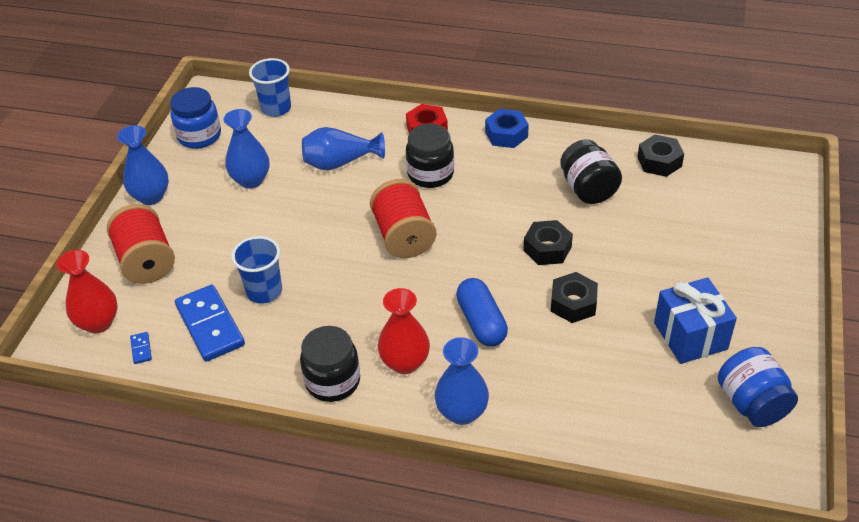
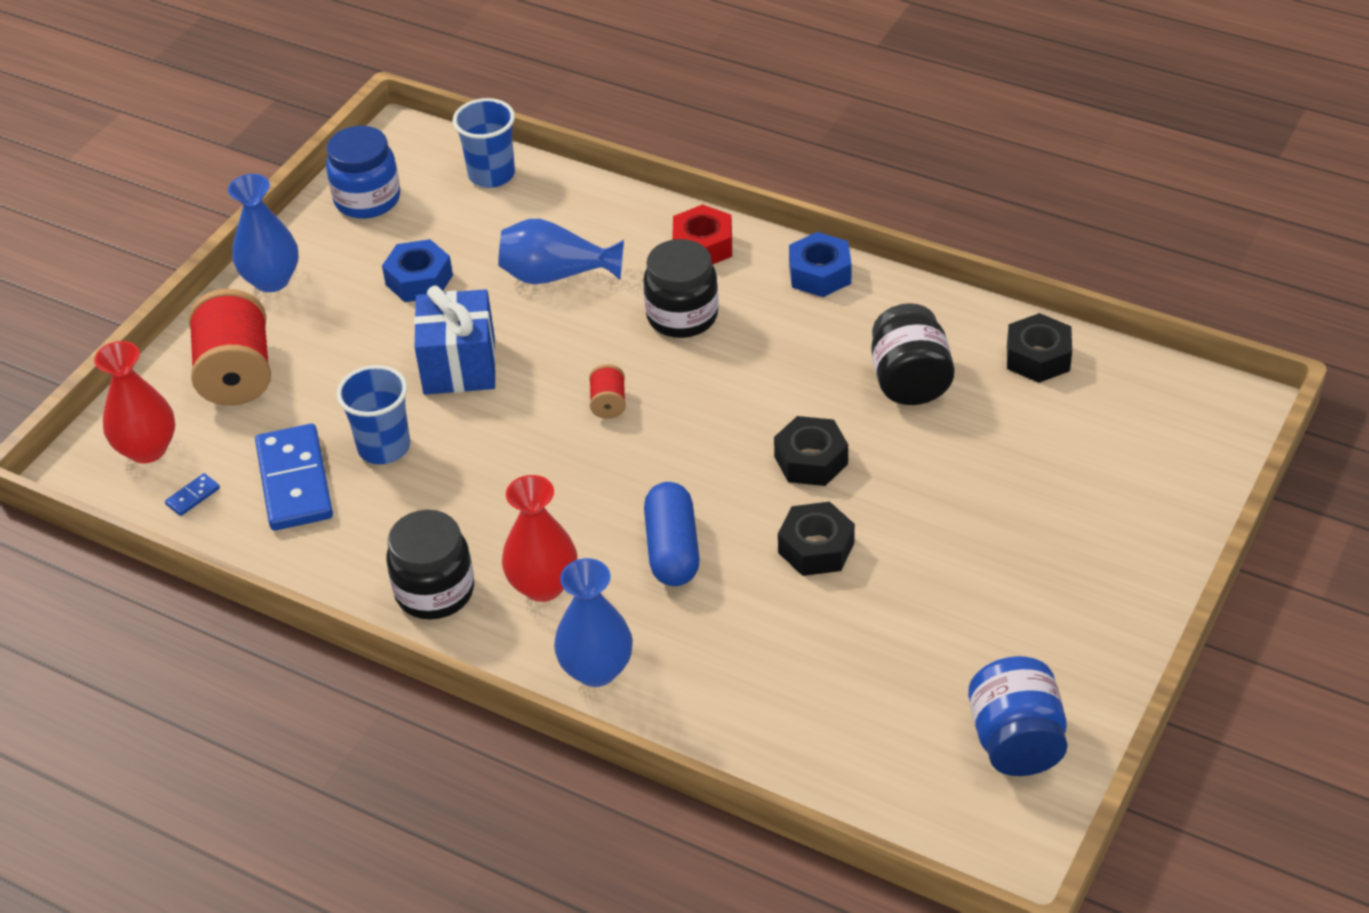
camera: 15 degrees right, 0 degrees up
(141, 349) = (193, 496): blue domino -> blue domino turned 45 degrees clockwise
(251, 180) = (419, 280): blue vase -> blue nut
(404, 236) = (608, 403): red spool -> red spool, size x0.46
(690, 336) = (968, 628): blue gift -> blue gift (459, 365)

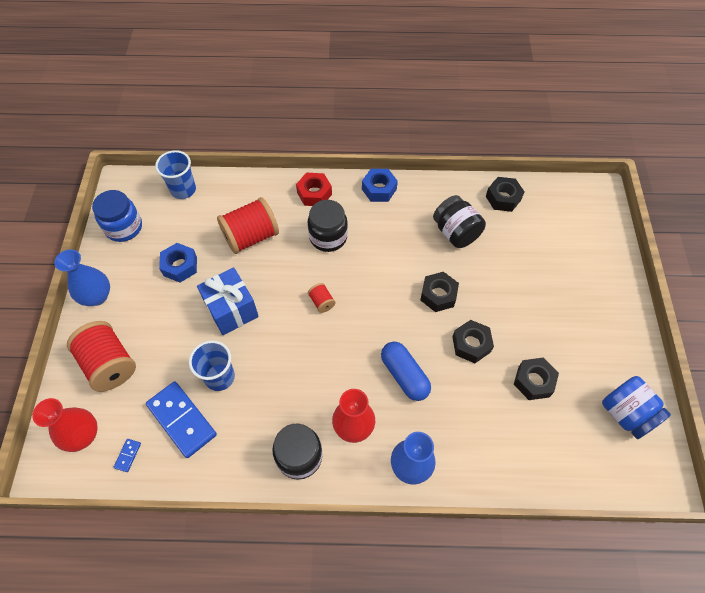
camera: 30 degrees left, 15 degrees up
(556, 275) = (251, 237): blue vase -> red spool
(885, 637) = (533, 381): none -> black nut

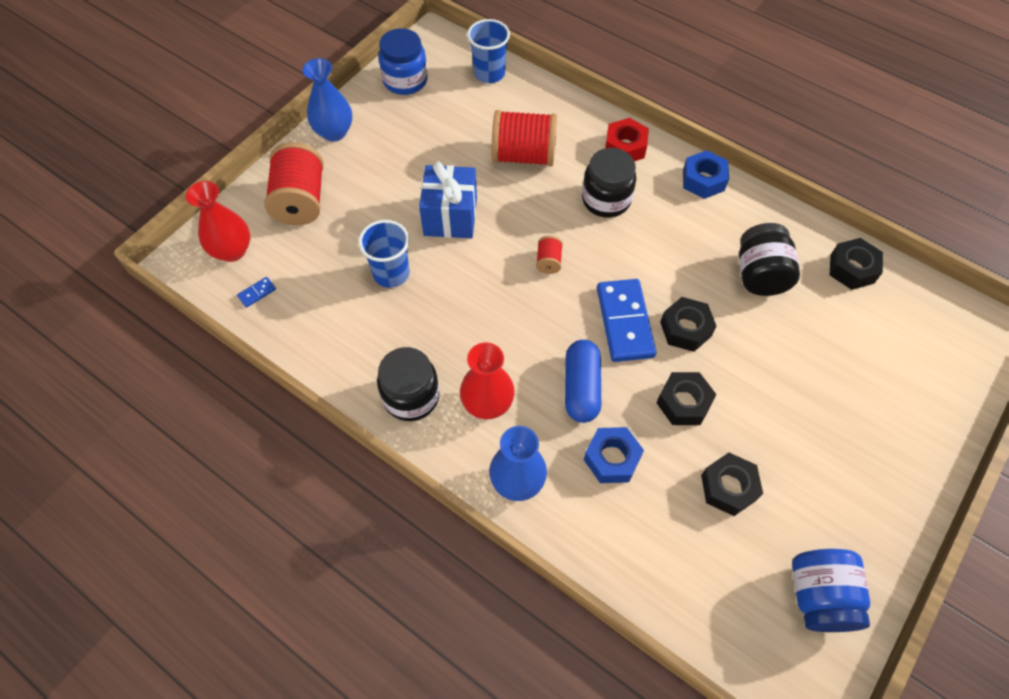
camera: 35 degrees right, 0 degrees up
(180, 266) = (431, 146): blue nut -> blue nut (612, 458)
(182, 420) = (327, 291): blue domino -> blue domino (624, 322)

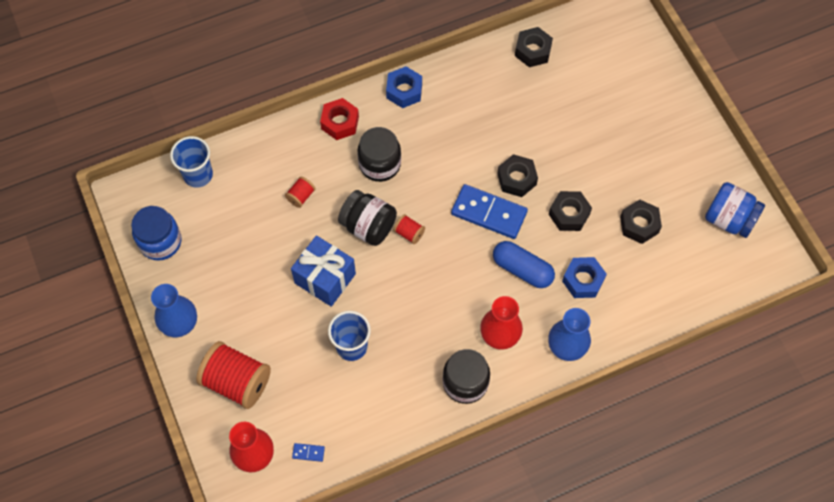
camera: 60 degrees left, 5 degrees up
(257, 293) = (308, 452): blue domino -> blue domino turned 75 degrees counterclockwise
(523, 155) = (301, 196): red spool -> red spool, size x0.46
(760, 275) = (503, 107): black jar -> black jar (368, 226)

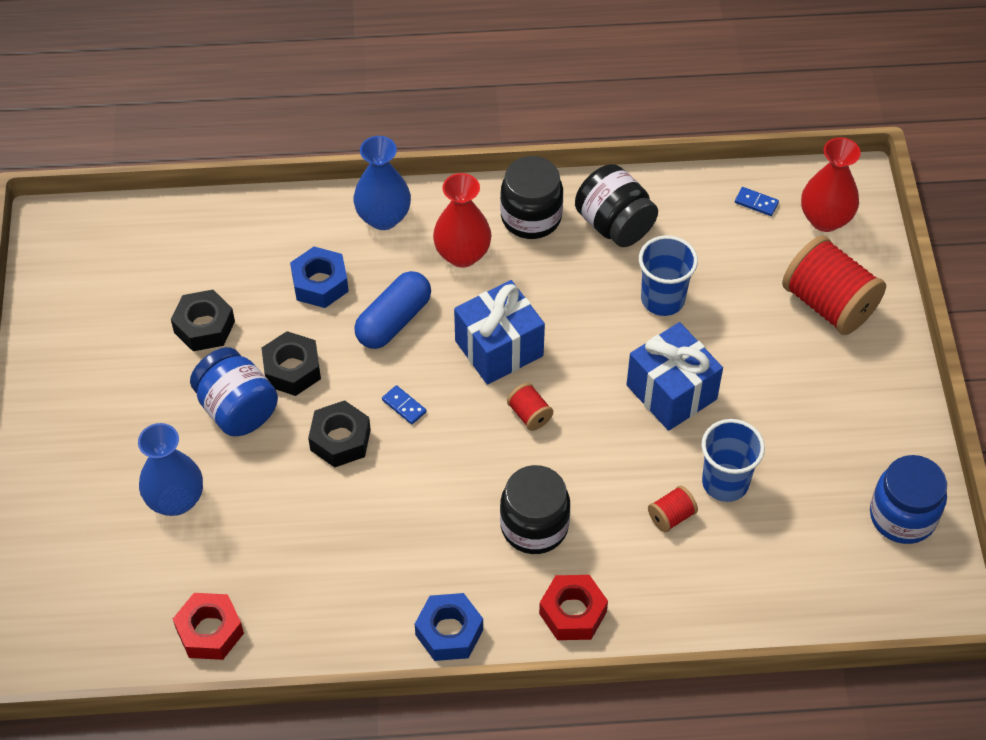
camera: 160 degrees left, 10 degrees down
(180, 323) = (893, 396): blue vase -> blue vase (176, 500)
(198, 175) = (824, 600): blue cup -> blue cup (725, 483)
(368, 226) = (585, 442): black jar -> black jar (614, 224)
(446, 272) = (499, 348): none -> blue gift
(488, 213) = (404, 406): blue domino -> blue domino, size x0.41
(522, 269) = (394, 321): blue capsule -> blue capsule turned 75 degrees clockwise
(533, 51) = (210, 631): black nut -> red nut
(729, 219) = (80, 296): blue jar -> blue jar (237, 409)

